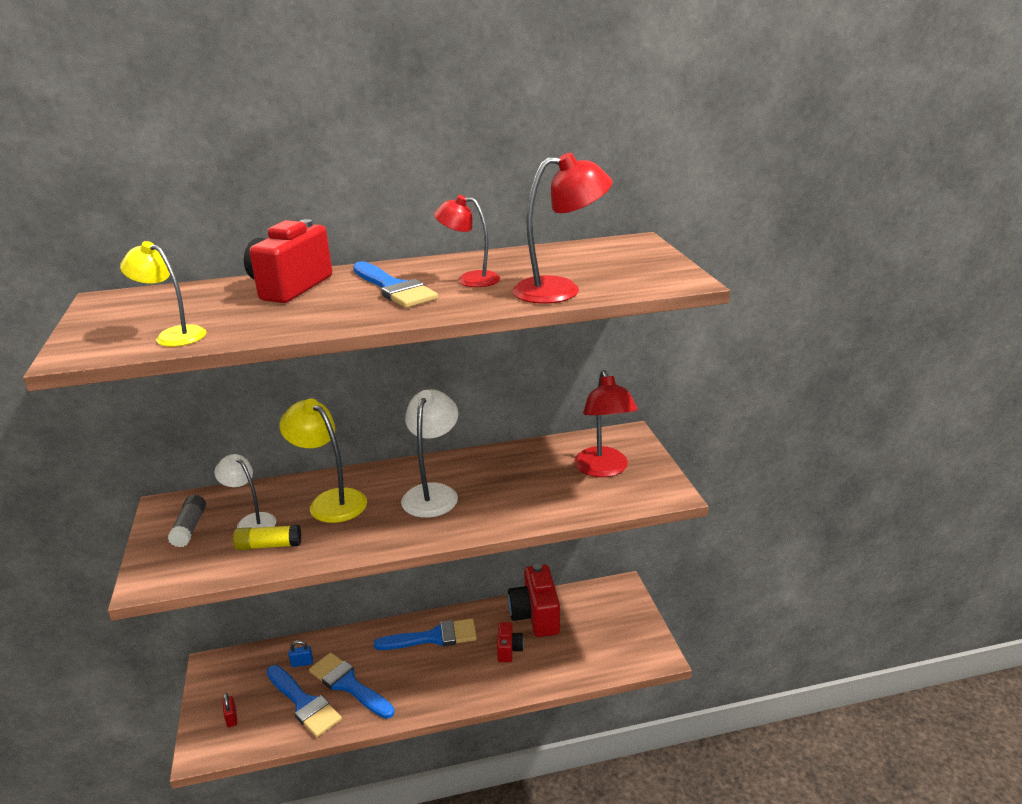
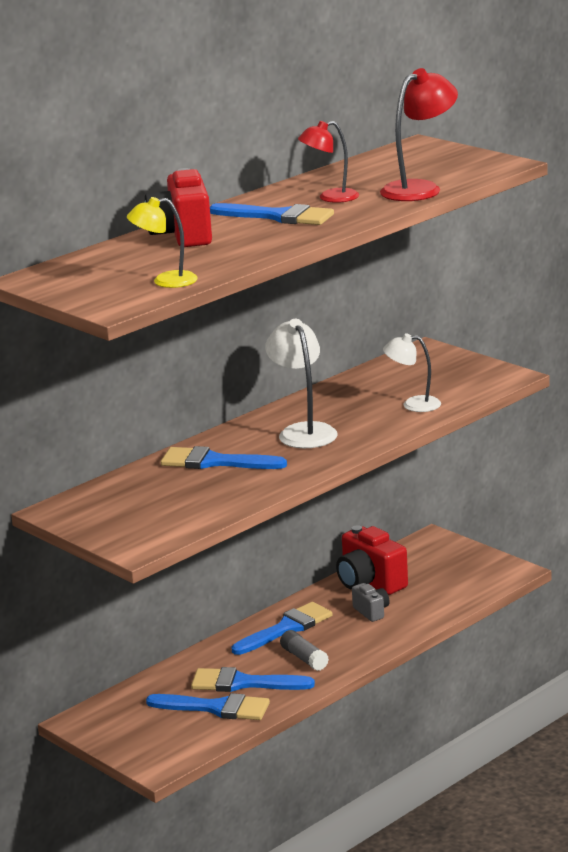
camera: 30 degrees left, 5 degrees down
(189, 528) = (109, 514): grey glue stick -> grey glue stick (304, 658)
(231, 718) = (156, 740): red padlock -> none
(251, 521) = (162, 493): white lamp -> white lamp (413, 404)
(269, 545) = (208, 500): yellow glue stick -> none
(302, 663) = (174, 687): blue padlock -> none
(330, 501) = (215, 462): yellow lamp -> blue brush
(509, 650) = (371, 612): red camera -> grey camera
(603, 469) = (434, 377): red lamp -> none

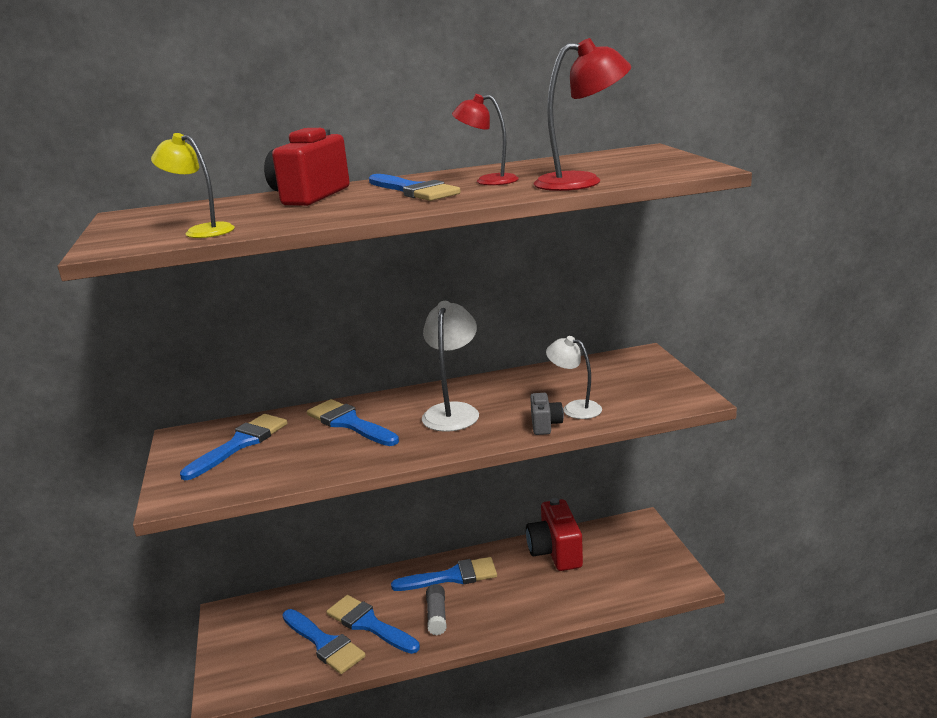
camera: 30 degrees right, 0 degrees up
(130, 501) = (240, 444): none -> blue brush
(371, 612) = (532, 584): grey camera -> grey camera (545, 425)

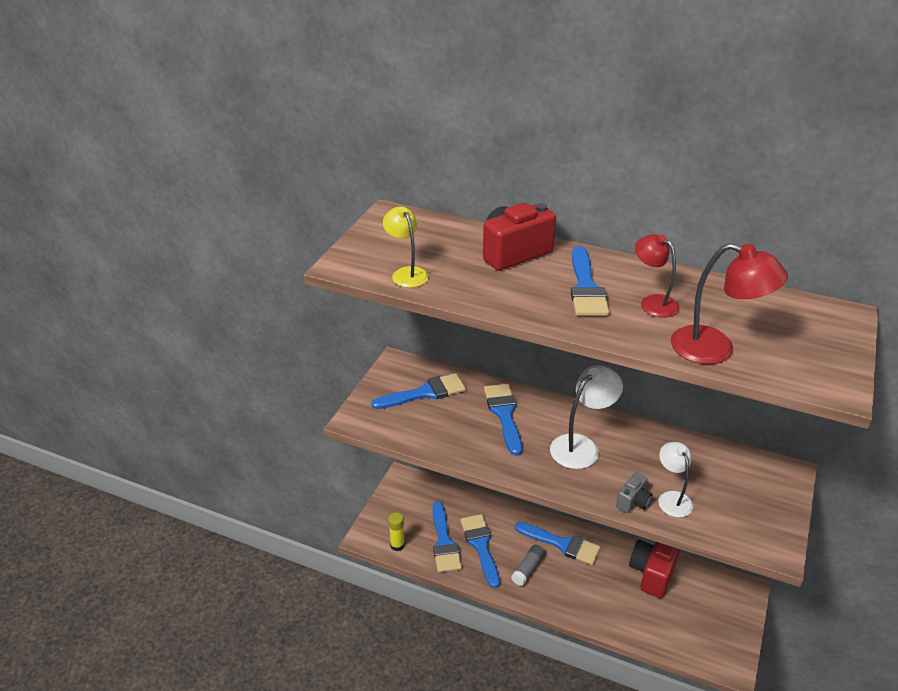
camera: 35 degrees right, 15 degrees up
(269, 677) = (397, 545): none -> yellow glue stick

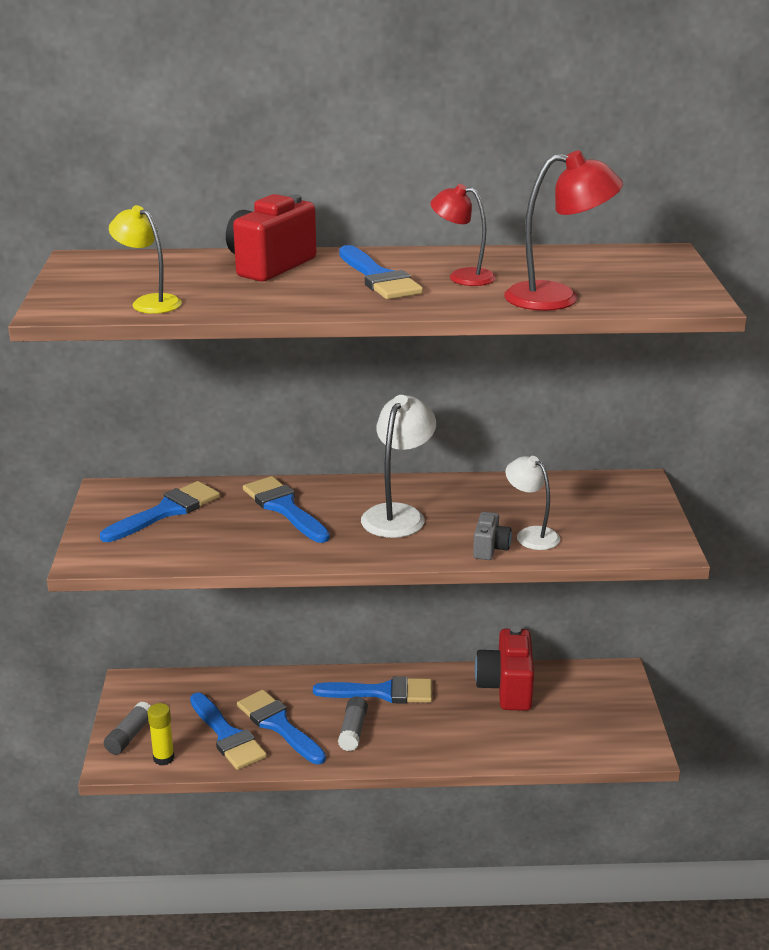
camera: 25 degrees left, 10 degrees down
(384, 520) = (130, 736): none -> grey glue stick

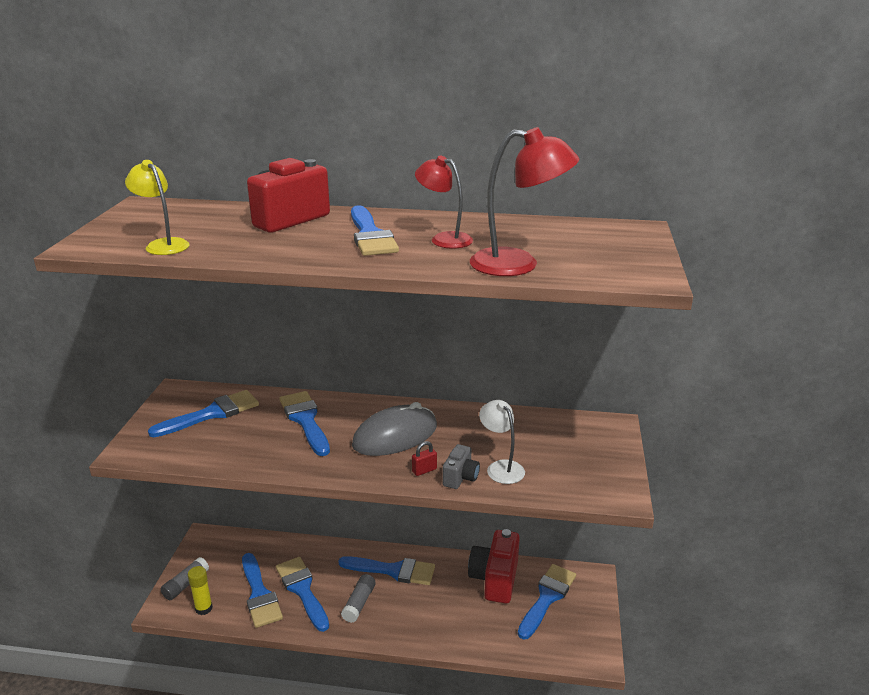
camera: 10 degrees right, 0 degrees up
(398, 514) = (395, 436): white lamp -> grey mouse
(446, 545) = (424, 470): none -> red padlock
(572, 699) = (547, 597): none -> blue brush

